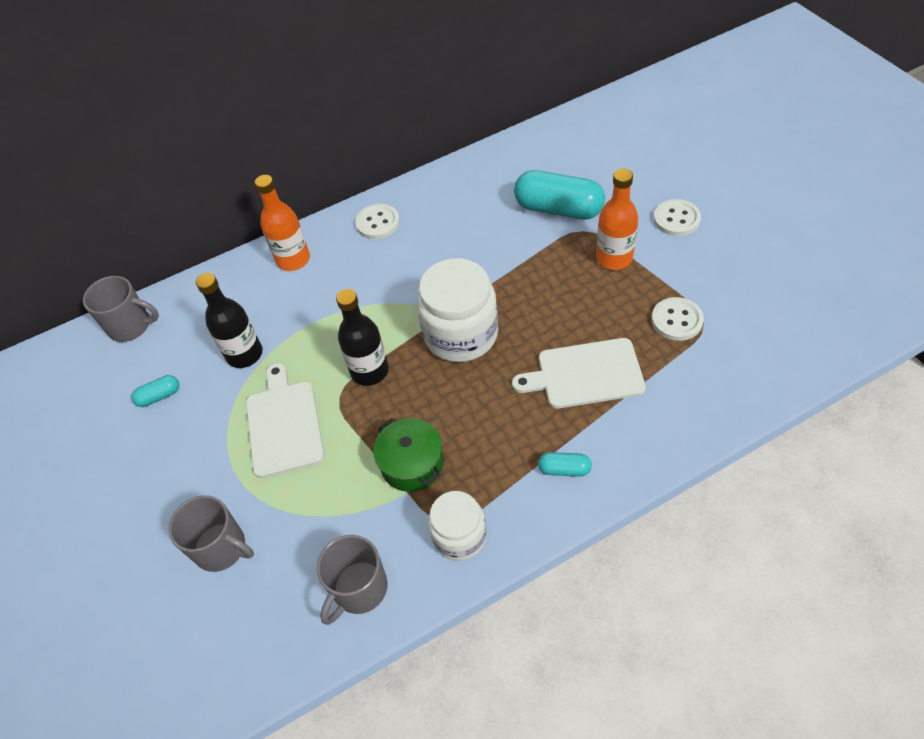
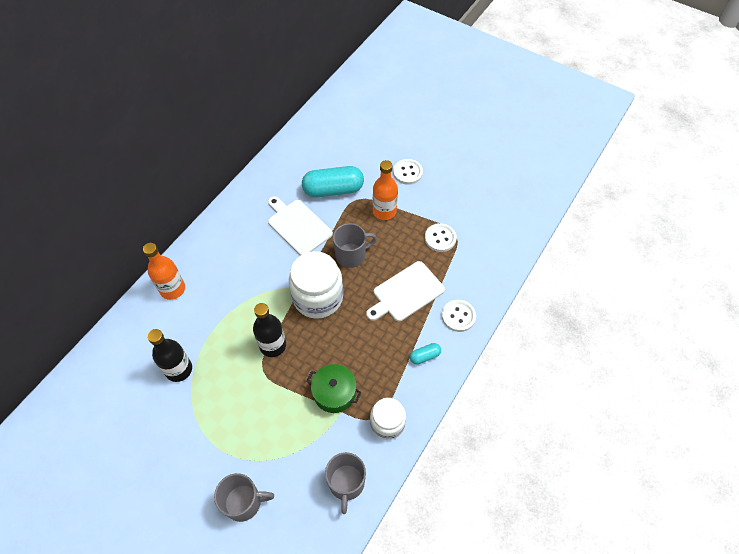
camera: 35 degrees left, 5 degrees up
(131, 326) = (78, 384): grey mug -> grey mug (351, 255)
(159, 396) = (134, 424): turquoise capsule -> none
(283, 424) = (236, 405): white cutting board -> white cutting board (298, 226)
(377, 223) = (218, 241): white button -> white button (458, 316)

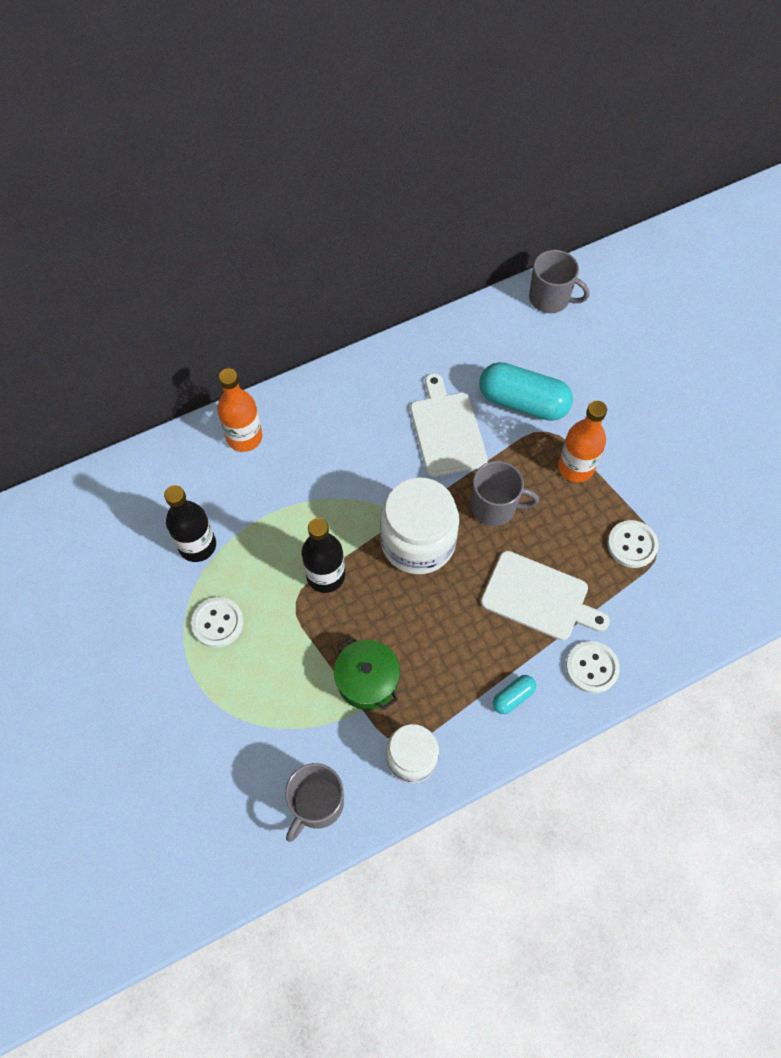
camera: 30 degrees right, 5 degrees up
(244, 502) = (184, 754): grey mug -> grey mug (550, 299)
(406, 293) = (539, 597): white cutting board -> white cutting board turned 150 degrees counterclockwise
(407, 172) = (642, 427): white button -> white button (218, 623)
(424, 356) = (513, 697): turquoise capsule -> turquoise capsule turned 45 degrees counterclockwise

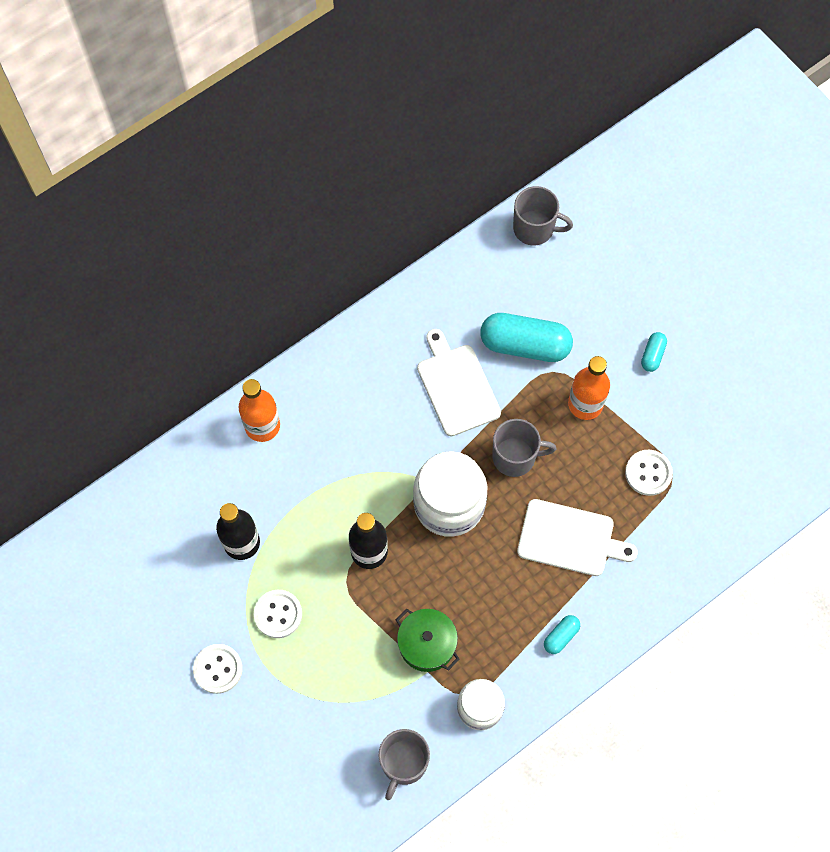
camera: 10 degrees left, 5 degrees up
(592, 667) = (627, 597): white button -> white button (218, 669)
(652, 431) = (652, 355): none -> turquoise capsule

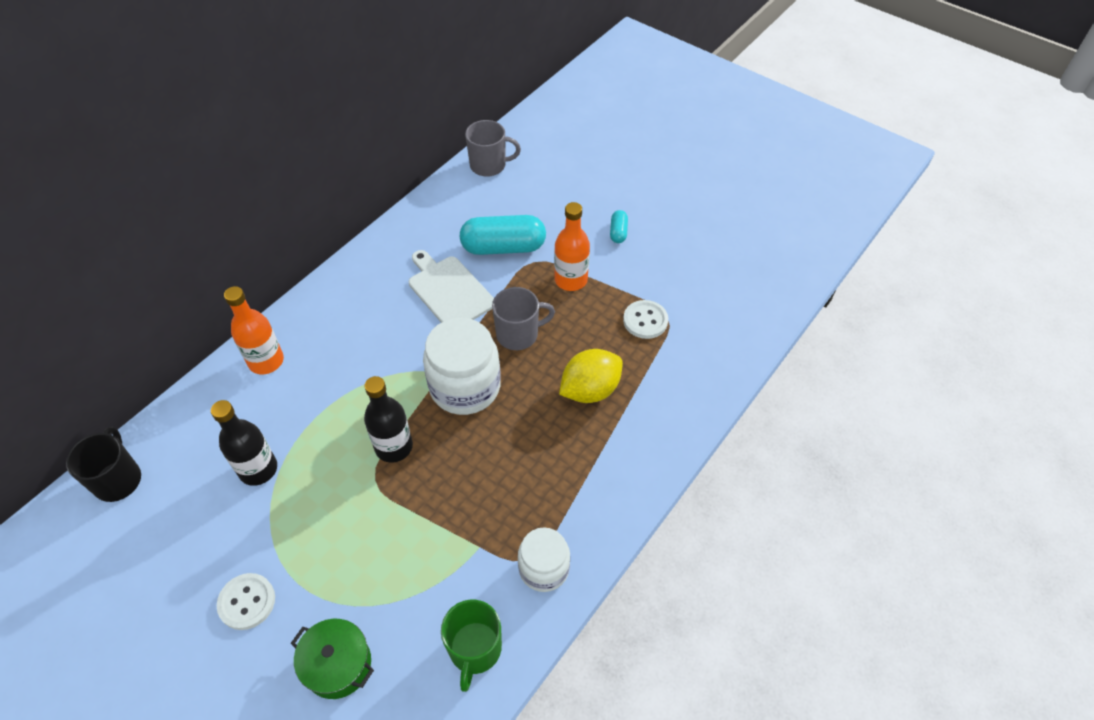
camera: 15 degrees left, 15 degrees down
(116, 520) = (118, 479): none -> black mug
(278, 614) = (307, 529): white button -> none
(403, 763) = (475, 649): grey mug -> green mug
(427, 644) = (472, 519): green pot -> green pot (338, 664)
(561, 636) = (607, 478): turquoise capsule -> none
(570, 538) = (590, 390): white cutting board -> yellow lemon

